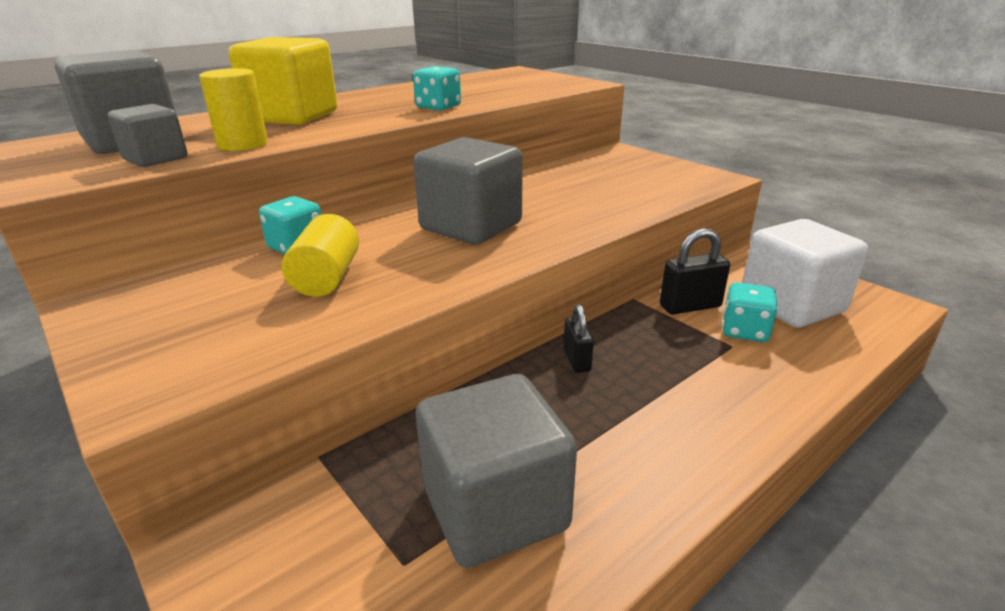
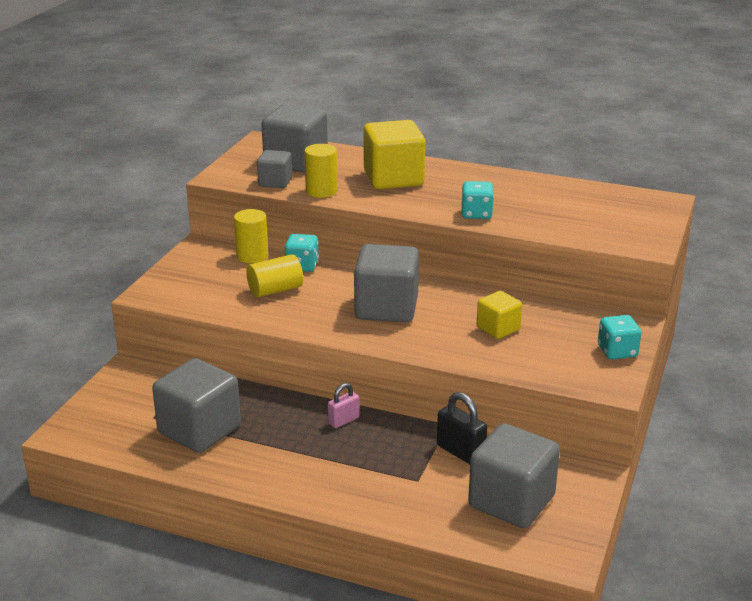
camera: 60 degrees right, 0 degrees up
(208, 272) = (252, 256): none -> yellow cylinder
(576, 191) = (498, 328): none -> yellow cube
(576, 360) = (344, 421): black padlock -> pink padlock
(744, 331) = (445, 483): turquoise dice -> turquoise dice (617, 351)
(791, 305) = (511, 501): white cube -> grey cube

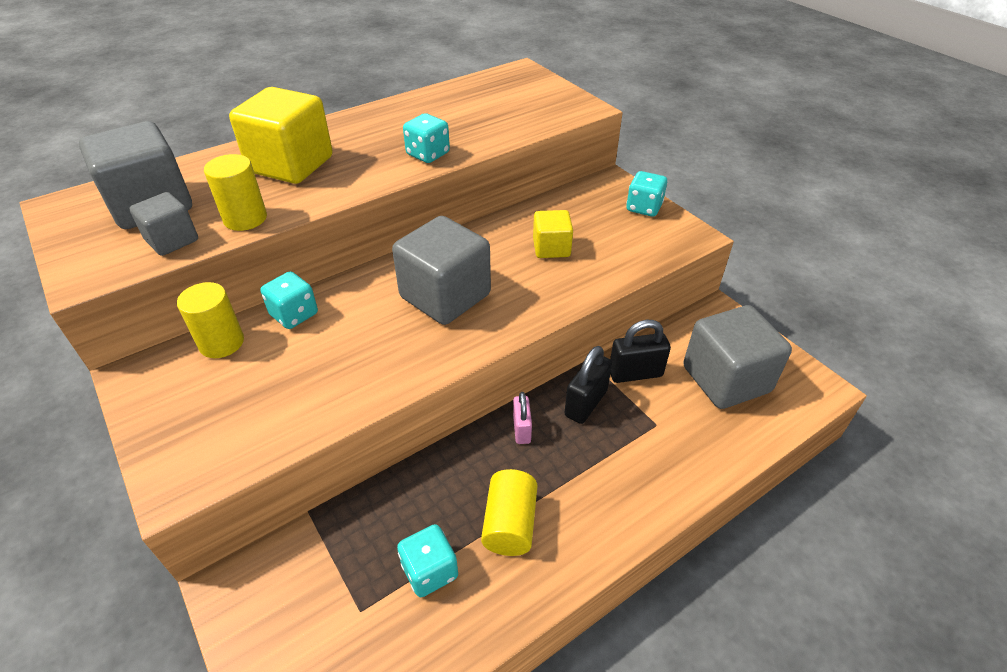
camera: 55 degrees left, 15 degrees up
(199, 430) = (430, 571): grey cube -> turquoise dice
(275, 290) = (316, 359): yellow cylinder -> yellow cylinder (510, 524)
(401, 439) = (586, 403): none -> black padlock

